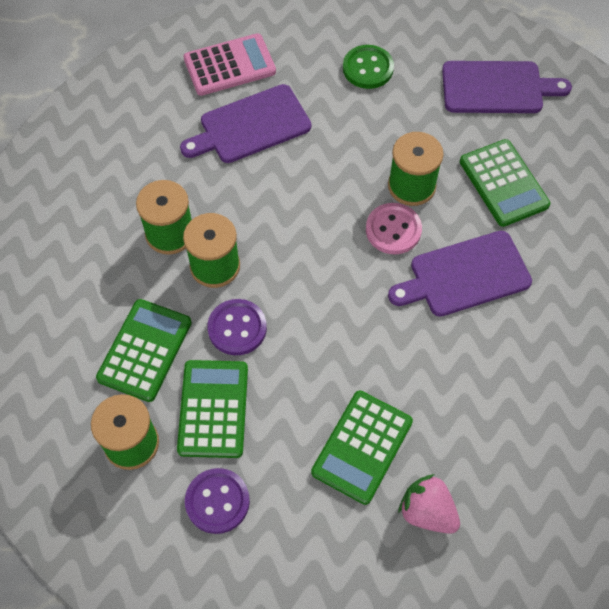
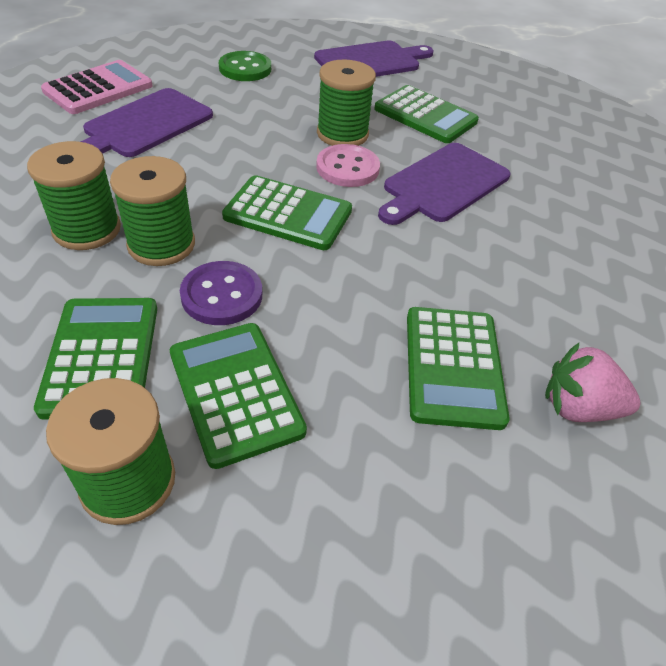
camera: 30 degrees left, 15 degrees down
(217, 501) = (304, 509): purple button -> none
(319, 266) = (288, 214): none -> green calculator

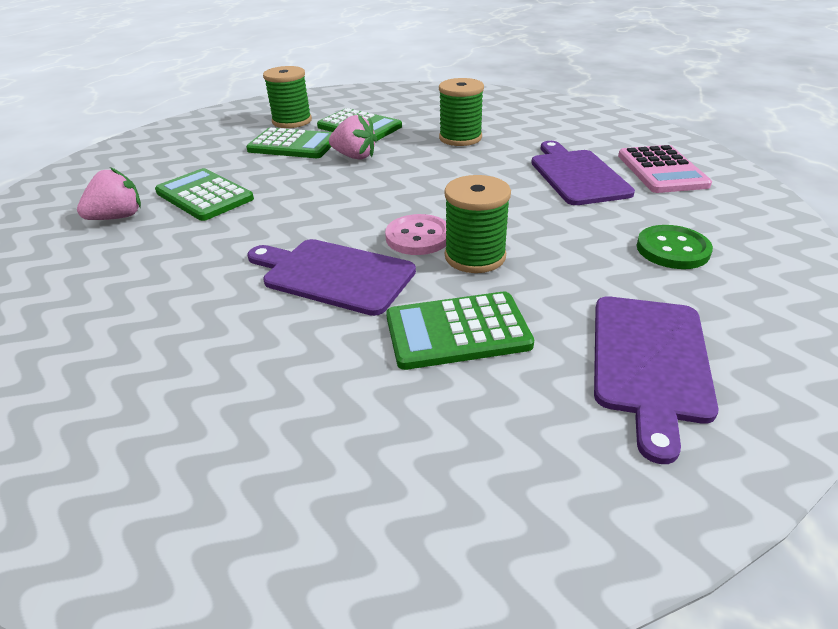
camera: 135 degrees right, 10 degrees down
(161, 244) = (419, 152): green spool -> none
(222, 295) = (355, 156): purple button -> pink strawberry
(288, 214) = (395, 194): green calculator -> none
(443, 184) = (334, 275): purple cutting board -> purple cutting board turned 60 degrees counterclockwise

